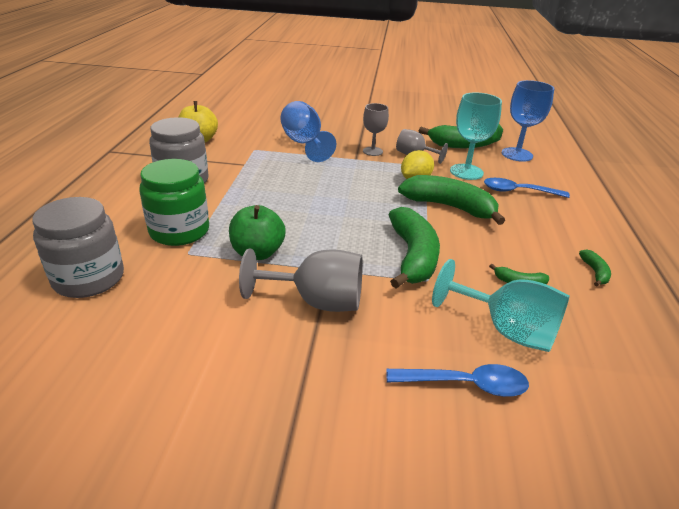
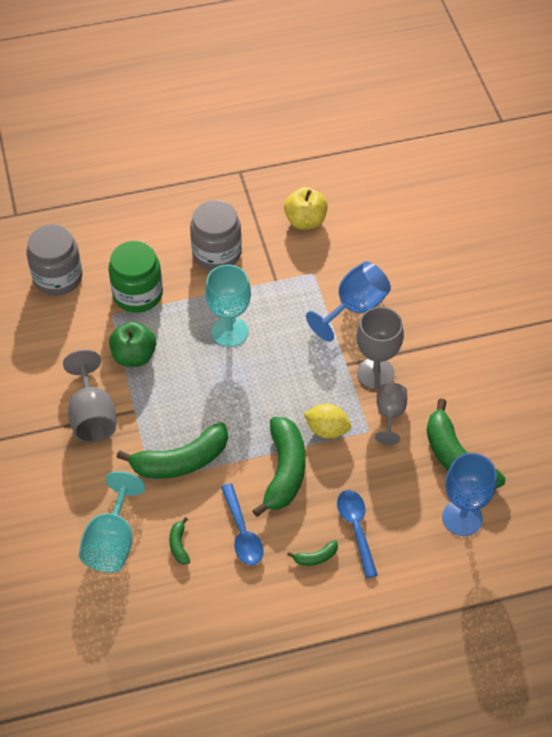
camera: 70 degrees right, 20 degrees up
(372, 151) = (375, 373): grey goblet -> grey goblet, size x1.54
(466, 172) = (377, 472): turquoise goblet -> turquoise goblet (229, 331)
(466, 384) = (46, 524): blue spoon -> blue spoon (242, 532)
(594, 272) = (224, 604): green banana -> green banana (316, 557)

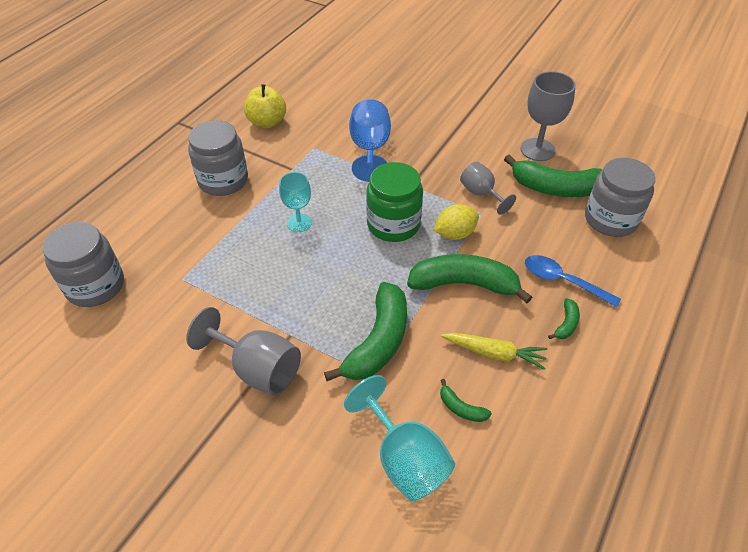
camera: 45 degrees left, 5 degrees down
(134, 356) = (240, 295): green apple -> none
(138, 294) = (188, 249): green jar -> green jar (393, 224)
(229, 331) = (299, 223): turquoise goblet -> turquoise goblet, size x0.65
(242, 532) = (494, 353): blue spoon -> yellow carrot
(284, 471) = (464, 284): green banana -> green banana turned 45 degrees counterclockwise
(375, 373) = (437, 177): grey goblet -> grey goblet (537, 149)
(462, 518) = (610, 219): blue goblet -> grey jar

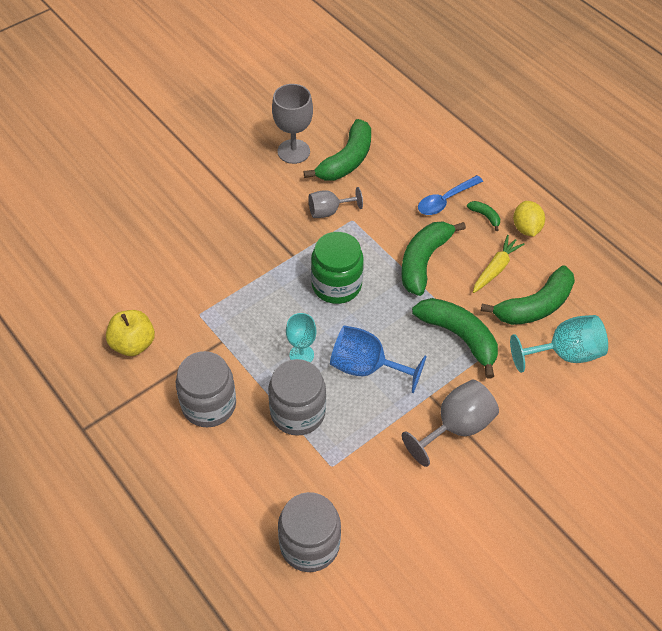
camera: 70 degrees left, 5 degrees up
(370, 149) = (227, 270): blue goblet -> blue goblet (366, 367)
(455, 234) = (367, 247): yellow lemon -> yellow lemon (526, 228)
(461, 408) = (535, 306): green banana -> green banana, size x2.29
(610, 219) = (396, 144): grey jar -> grey jar (297, 412)

